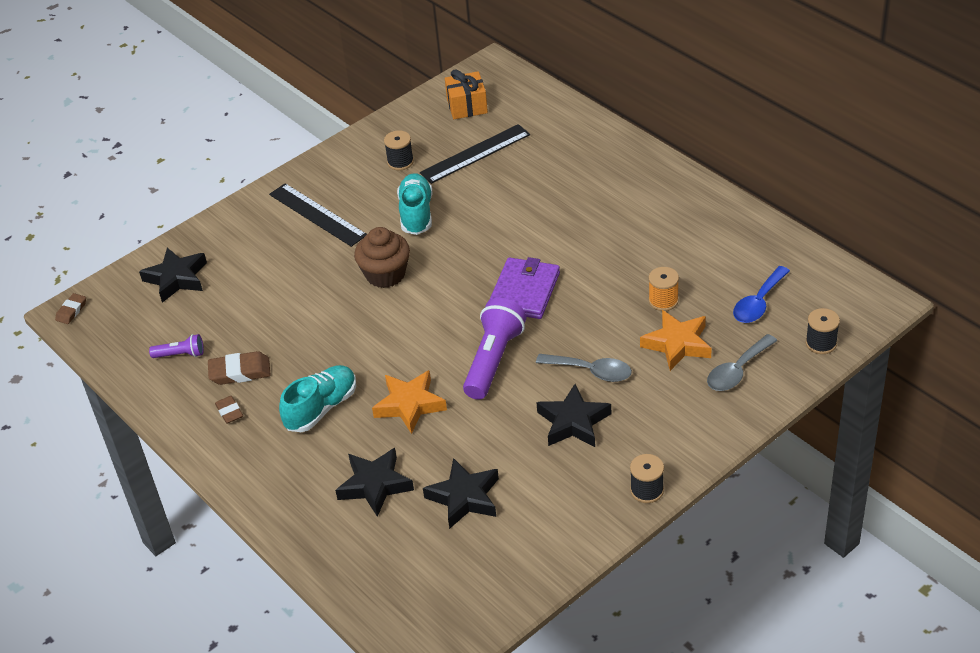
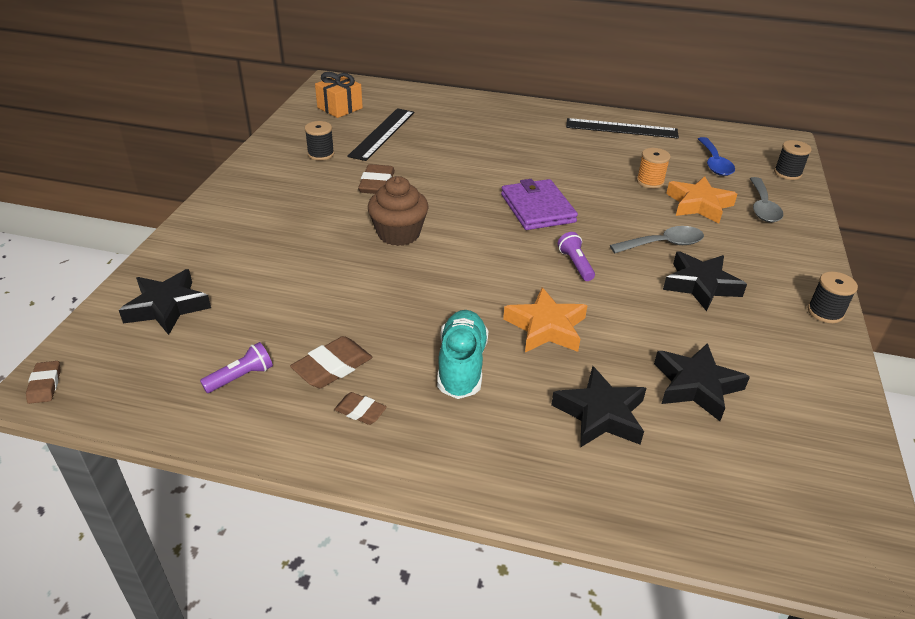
camera: 40 degrees left, 5 degrees down
(317, 214) = (279, 209): black ruler -> black ruler (621, 128)
(416, 214) = (377, 184): turquoise shoe -> brown eraser
(493, 360) = (575, 264): purple flashlight -> purple flashlight, size x0.50

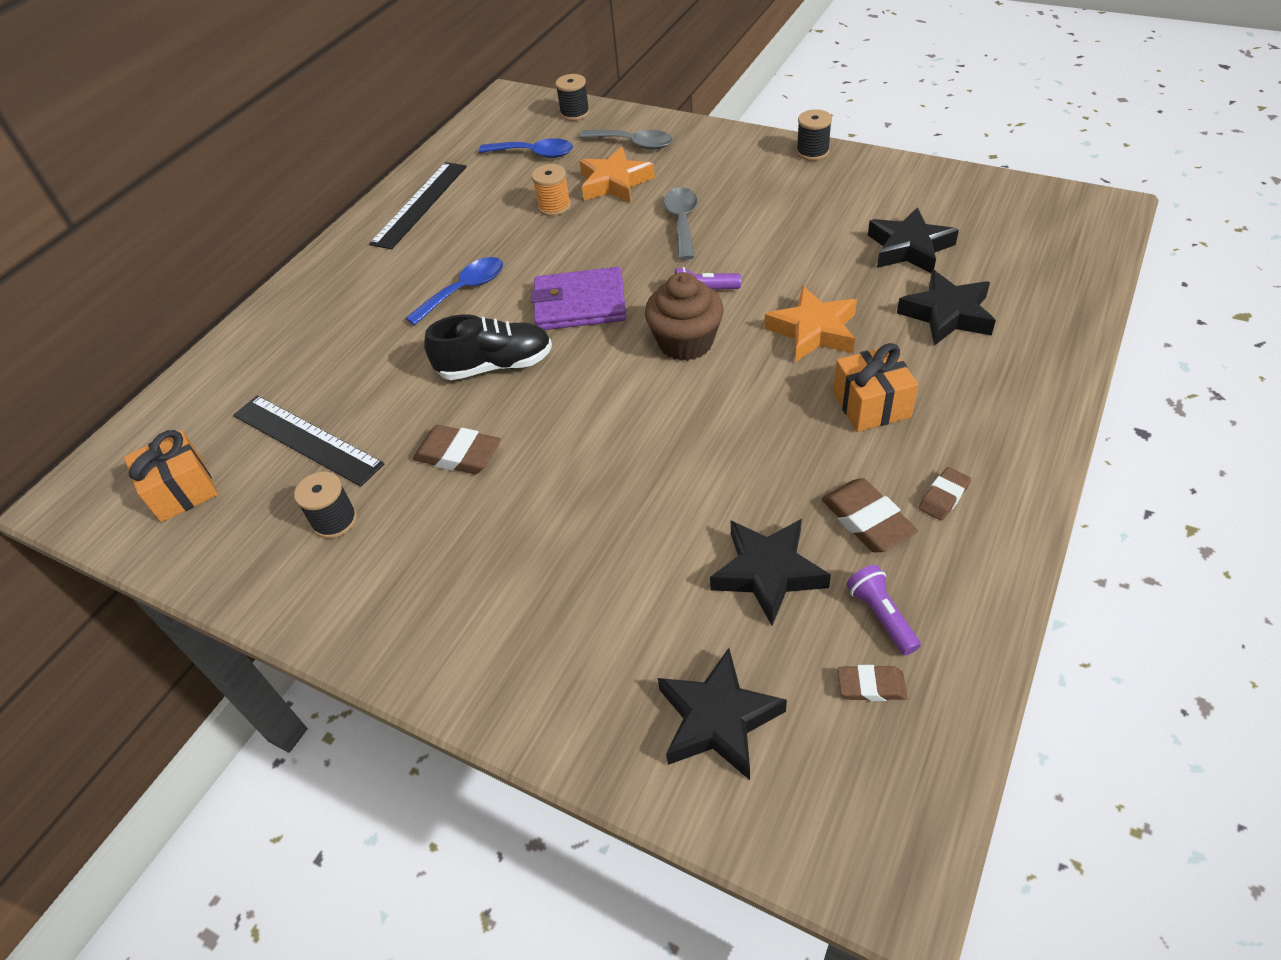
camera: 70 degrees left, 10 degrees up
(45, 385) = (887, 875): brown eraser -> brown eraser (871, 686)
(398, 234) = (598, 439): brown cupcake -> brown cupcake (685, 342)
(461, 184) = (495, 366): none -> black shoe
(461, 365) = (871, 405): turquoise shoe -> orange gift
(534, 161) = (464, 290): none -> blue spoon
(700, 285) = (759, 213): black star -> black star (768, 573)

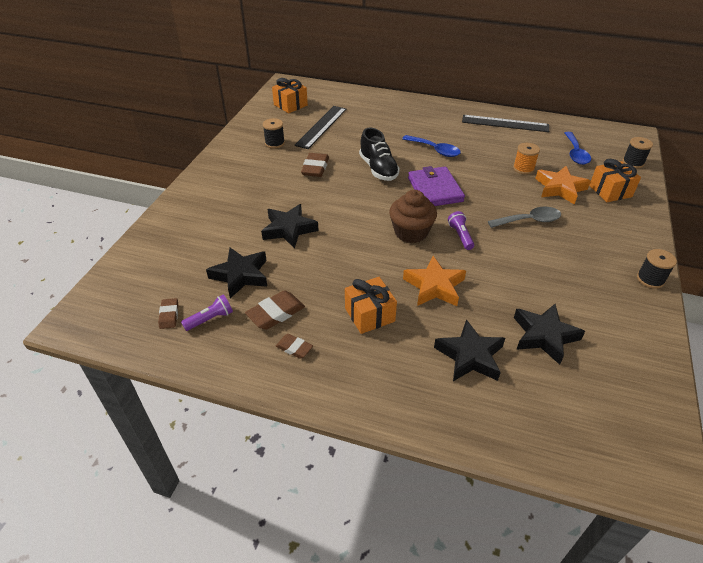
camera: 75 degrees right, 5 degrees down
(633, 144) = (610, 191): grey spoon -> orange gift
(718, 719) = (160, 263): black star -> black star (289, 229)

